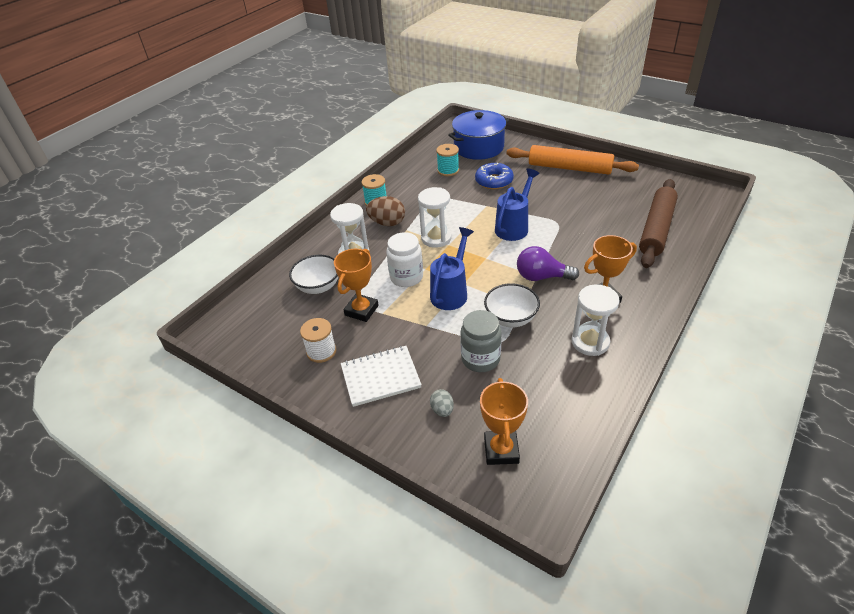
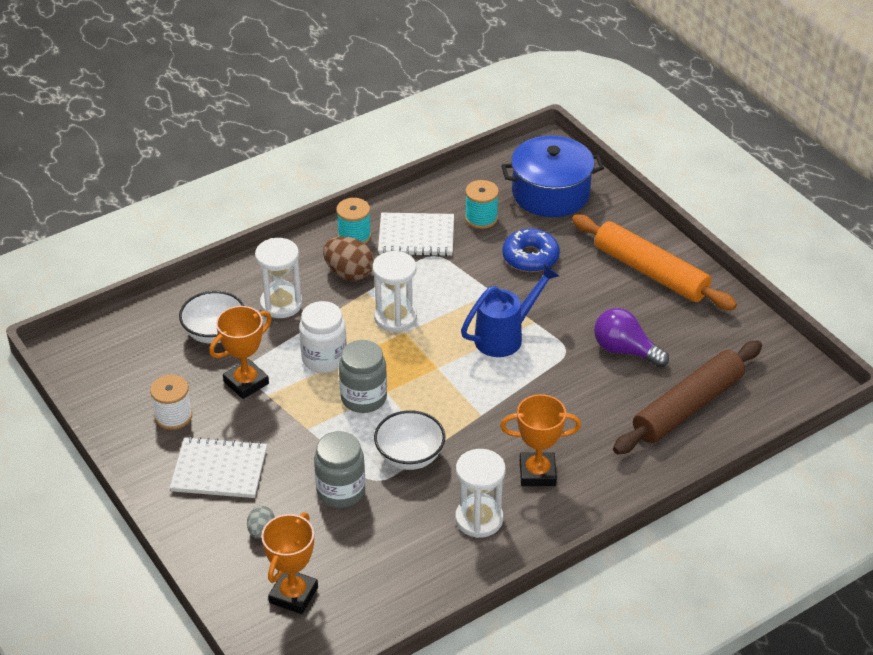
camera: 20 degrees right, 0 degrees up
(415, 191) = (416, 236): none -> white notebook
(451, 292) = (363, 398): blue watering can -> grey jar
(541, 277) = (486, 418): purple light bulb -> purple light bulb (625, 350)

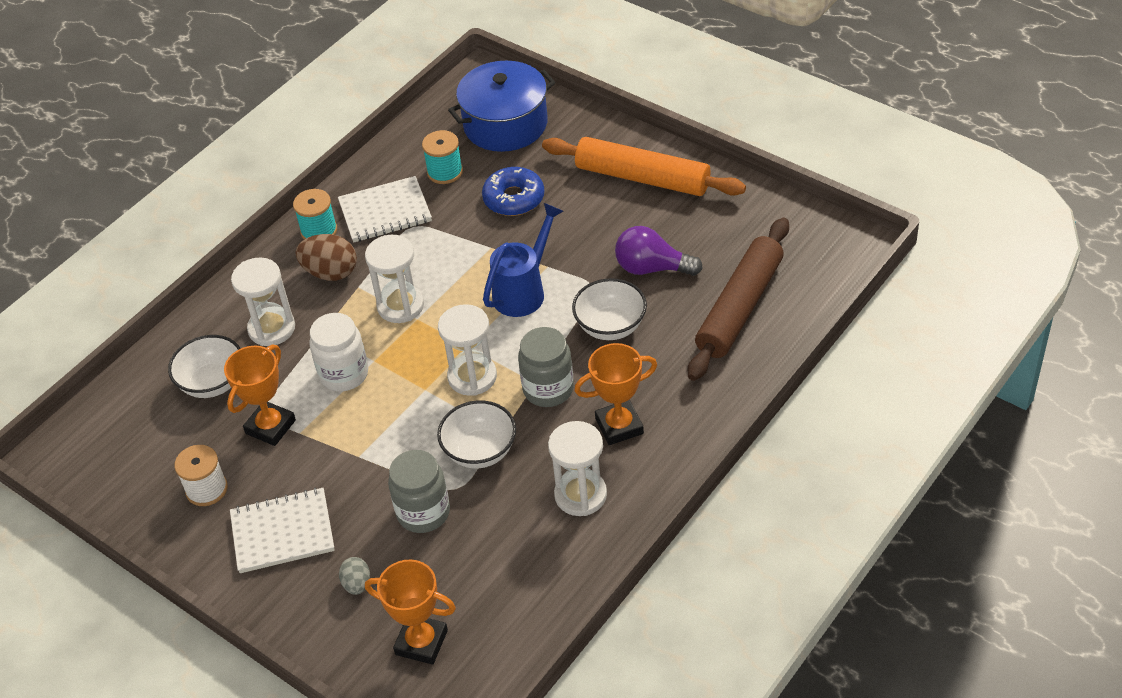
camera: 15 degrees left, 5 degrees up
(293, 595) = (421, 642): orange trophy -> orange trophy turned 75 degrees counterclockwise
(363, 398) = (404, 403): grey jar -> grey jar (548, 389)
(430, 394) = (472, 377): none -> white hourglass
(567, 388) = (610, 326): none -> white bowl

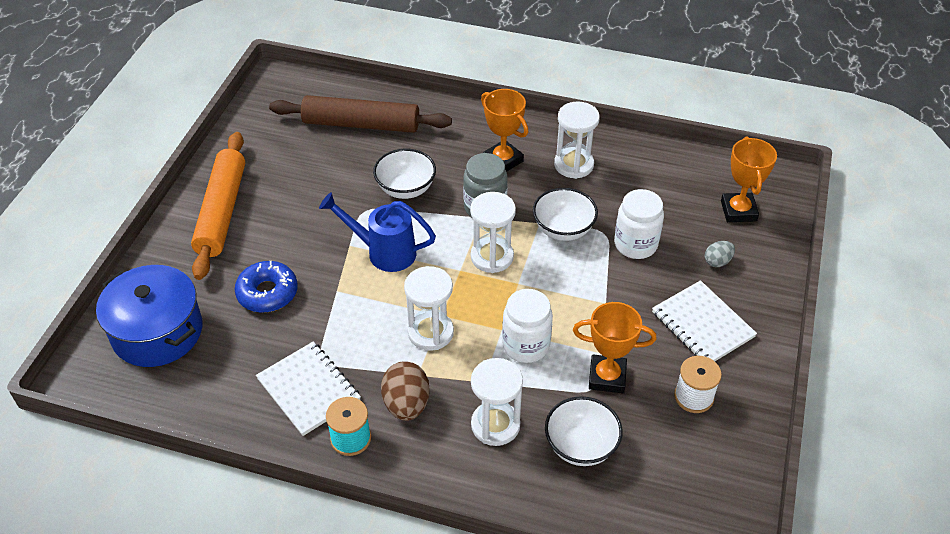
camera: 115 degrees left, 0 degrees up
(423, 512) = (635, 244): grey jar -> white jar
(445, 172) = (239, 359): turquoise spool -> none
(652, 268) = (333, 180): purple light bulb -> none

